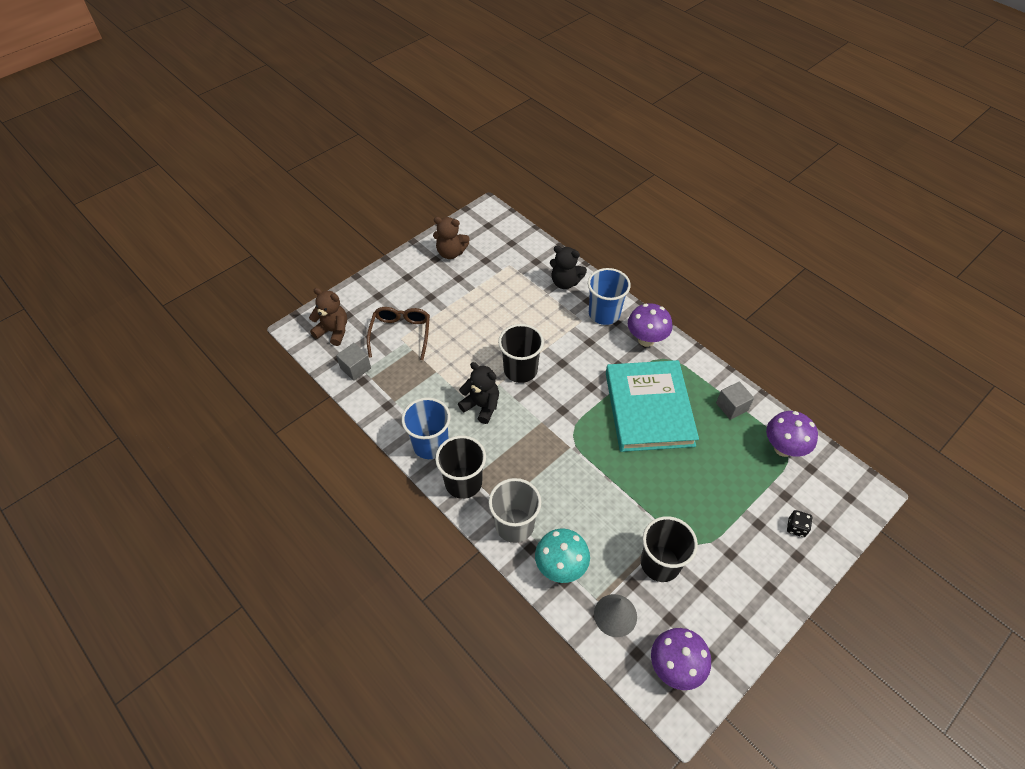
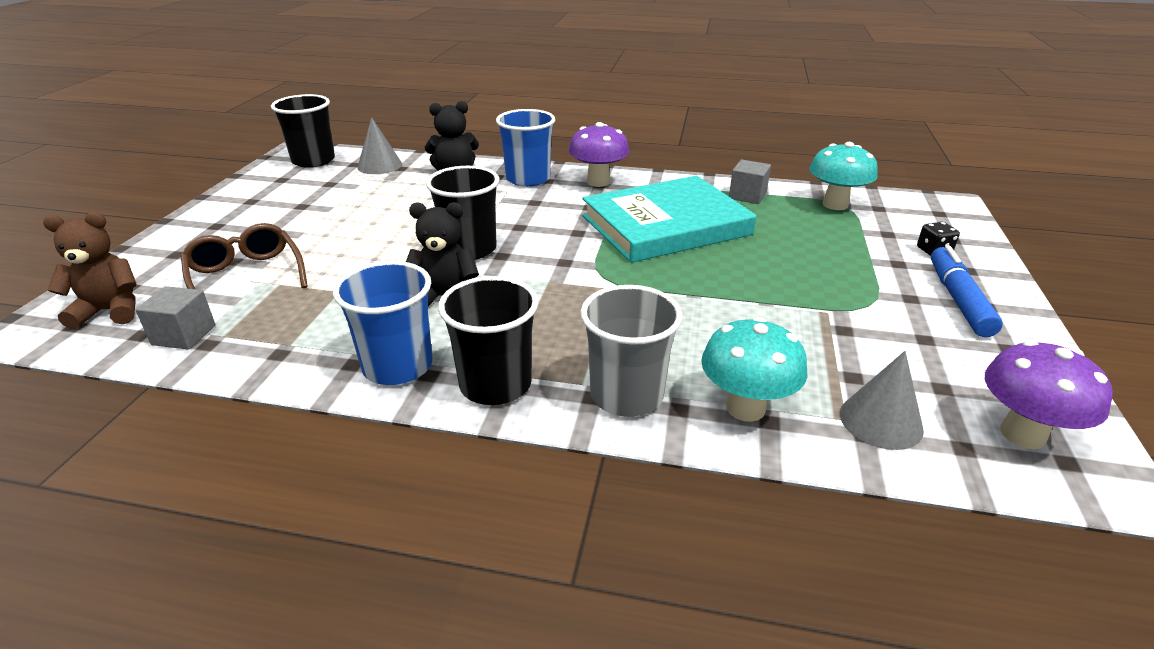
camera: 35 degrees left, 20 degrees down
(451, 252) = (272, 190): brown teddy bear -> none
(525, 252) = (379, 165): none -> grey cone
(649, 408) = (666, 225): turquoise book -> turquoise book turned 75 degrees counterclockwise
(660, 563) = (855, 341): black cup -> black cup (313, 161)
(758, 572) = (958, 299): none -> blue marker
(783, 448) = (835, 204): purple mushroom -> turquoise mushroom

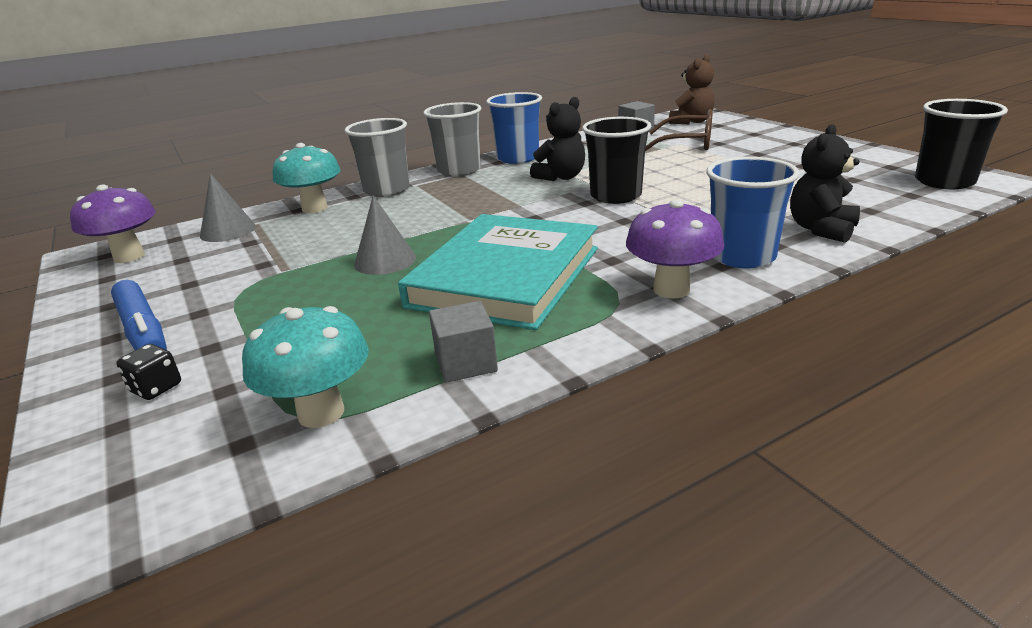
camera: 140 degrees right, 5 degrees down
(379, 165) = (891, 203): grey cone -> grey cone (385, 261)
(495, 384) = (459, 170): black cup -> grey cup

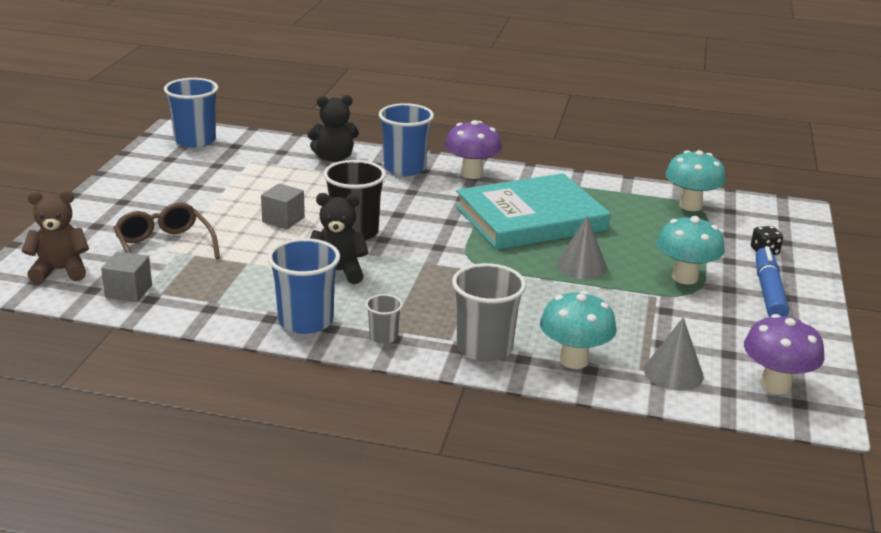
camera: 140 degrees left, 0 degrees up
(260, 300) = (685, 277): none -> turquoise mushroom
(459, 170) = (383, 337): grey cup -> grey cup, size x0.51
(466, 363) = (610, 194): grey cube -> grey cube (283, 220)
(944, 182) = (195, 140): black cup -> blue cup

